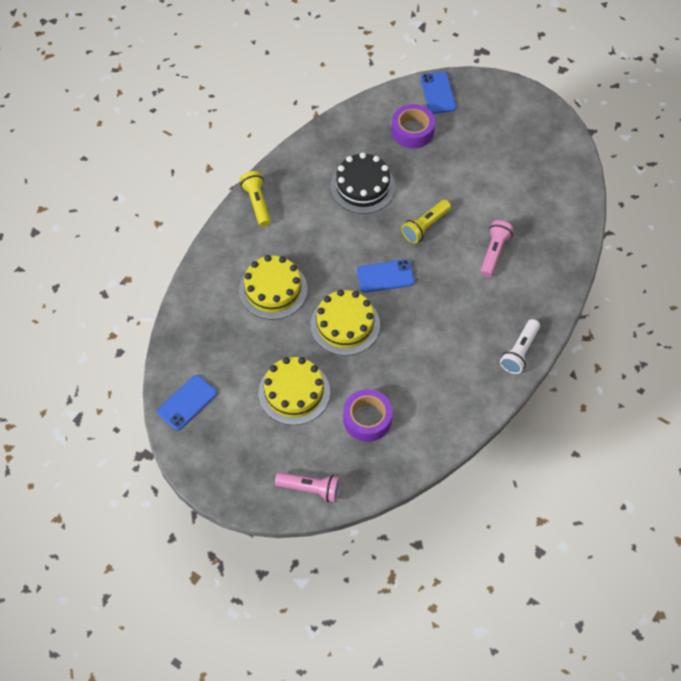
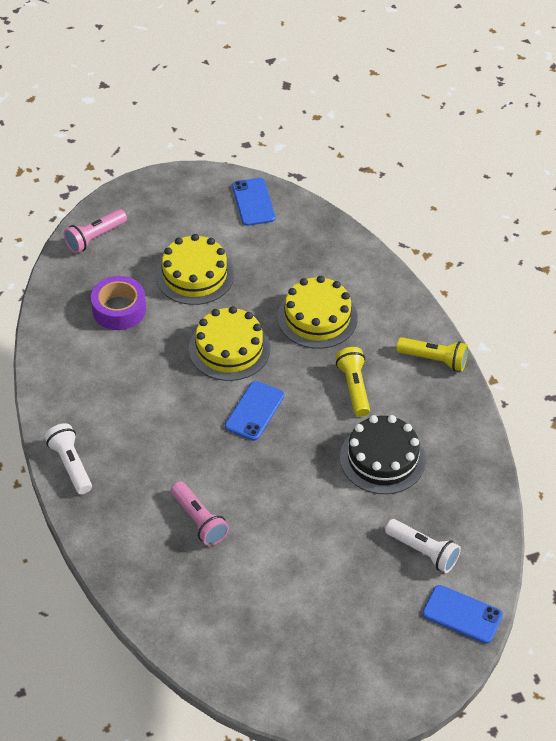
camera: 125 degrees right, 10 degrees down
(412, 131) = (423, 551): purple tape -> white flashlight
(425, 226) = (284, 481): yellow flashlight -> yellow flashlight (354, 387)

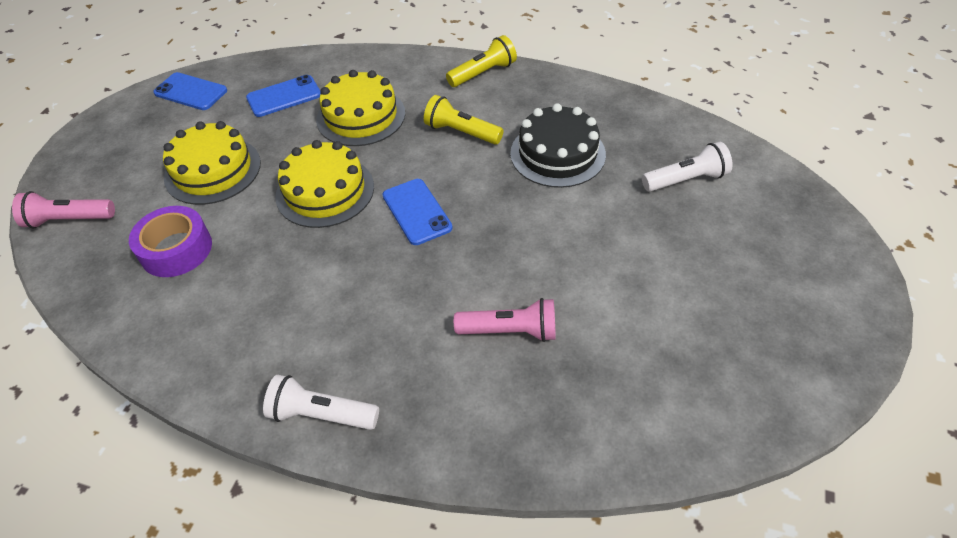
camera: 50 degrees left, 0 degrees up
(95, 238) = (69, 220): pink flashlight -> pink flashlight turned 90 degrees clockwise
(462, 614) = (778, 190): blue phone -> blue phone (284, 96)

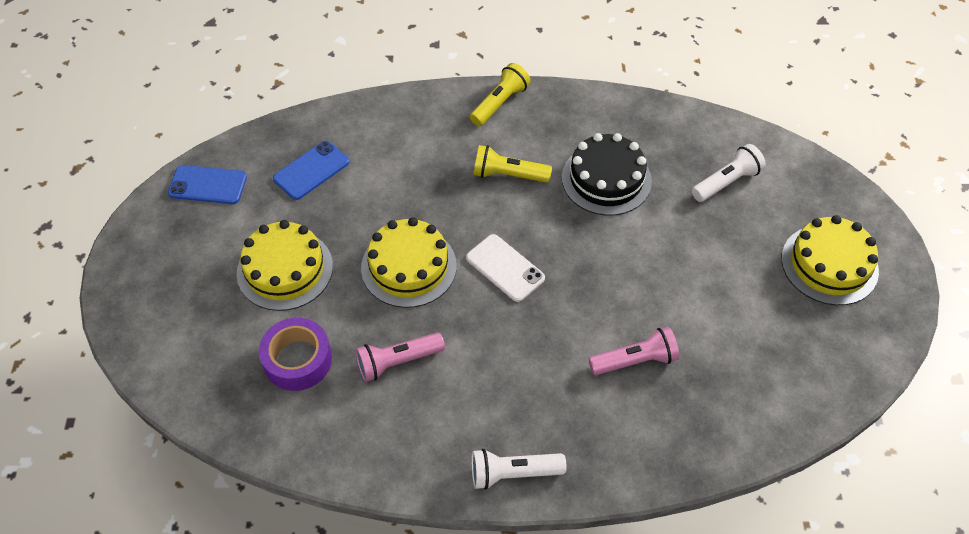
camera: 20 degrees left, 5 degrees up
(69, 220) = (169, 356): pink flashlight -> pink flashlight (397, 362)
(361, 116) = (402, 177): yellow cake -> yellow cake (829, 264)
(416, 212) = (505, 268): blue phone -> white phone

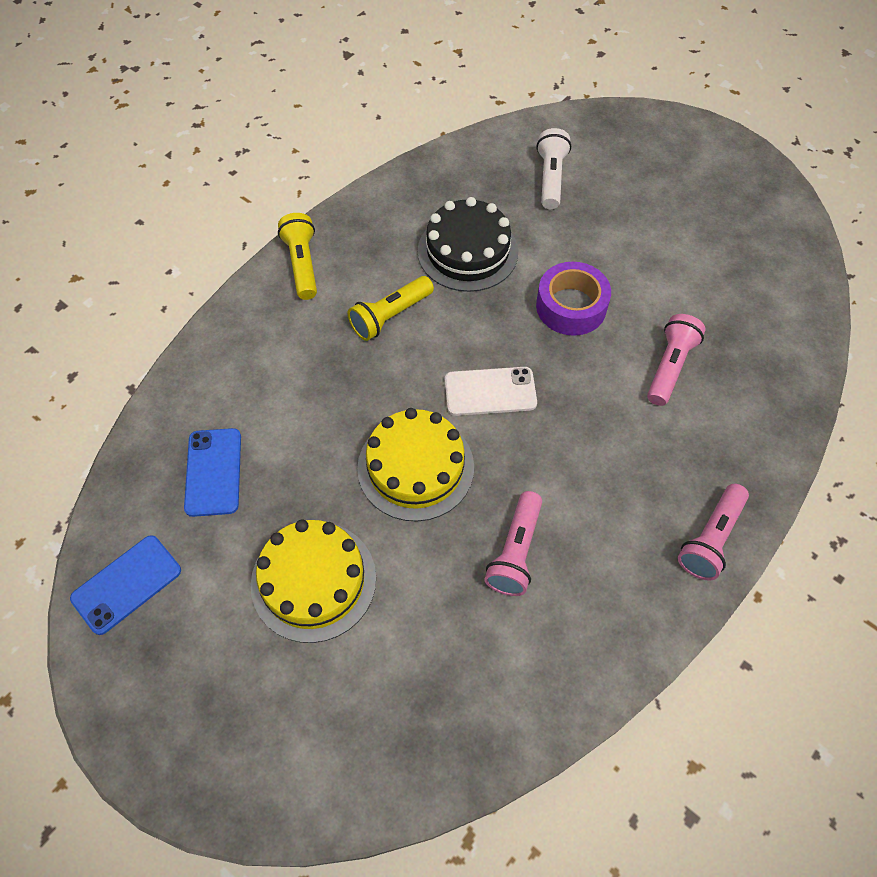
camera: 50 degrees left, 5 degrees up
(297, 360) = (435, 642): purple tape -> purple tape (571, 306)
(513, 473) = (711, 539): white flashlight -> pink flashlight
(829, 264) = (688, 178): yellow cake -> none

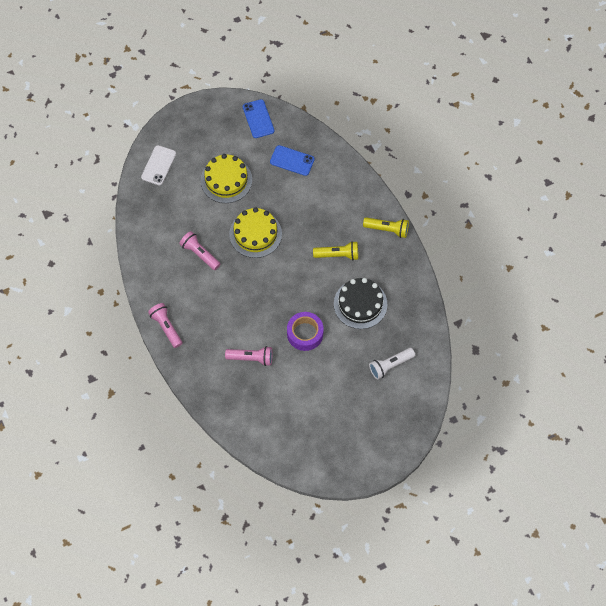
camera: 115 degrees right, 5 degrees up
(390, 316) = (338, 255): yellow flashlight -> yellow flashlight turned 105 degrees clockwise
(490, 392) = (276, 278): white phone -> white phone (158, 165)
(550, 178) = (390, 365): white flashlight -> white flashlight turned 120 degrees clockwise
(669, 366) = (251, 358): pink flashlight -> pink flashlight turned 45 degrees counterclockwise

